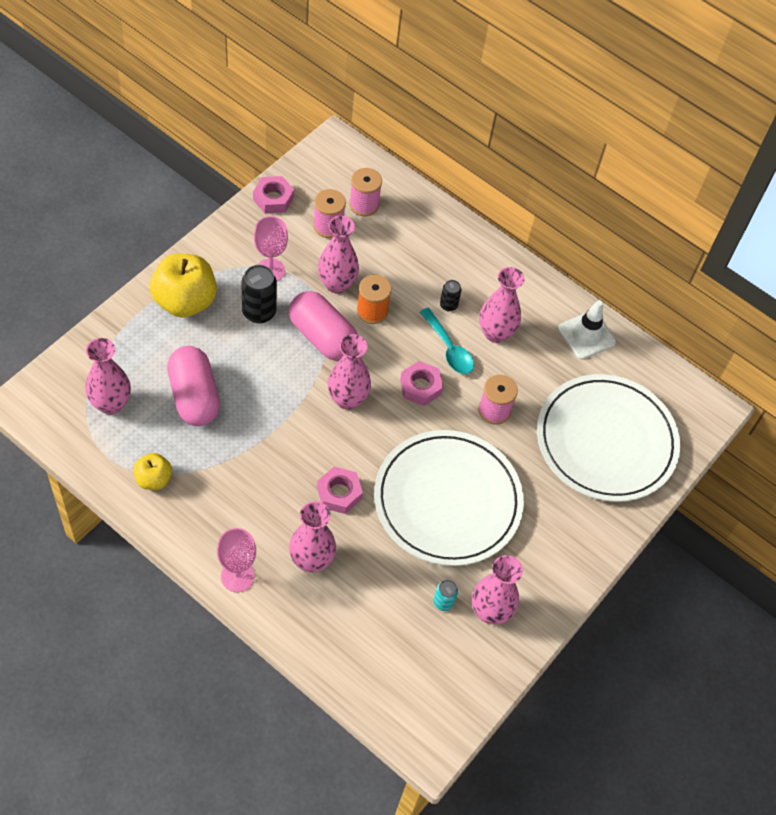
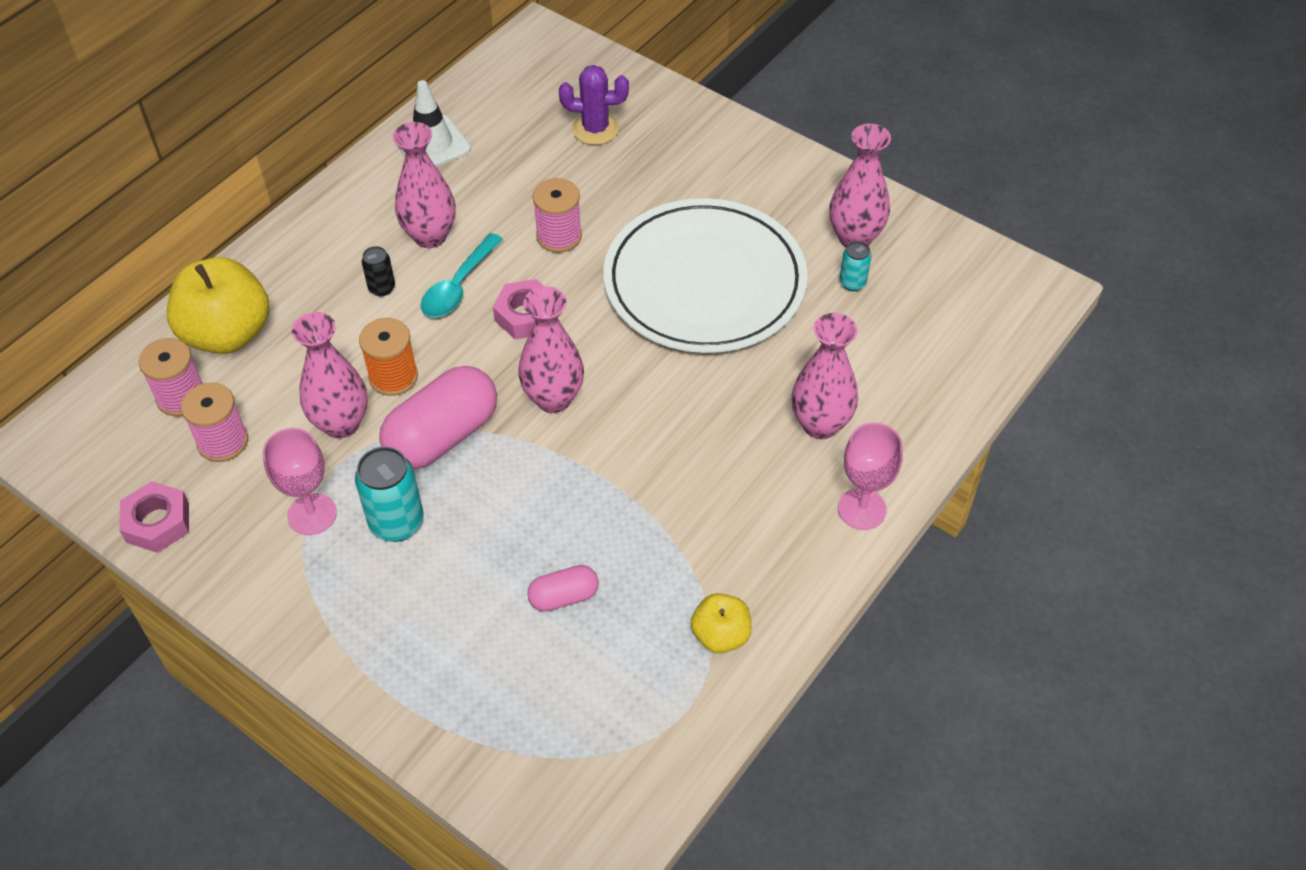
camera: 85 degrees left, 5 degrees down
(111, 404) = (587, 717): pink vase -> none
(185, 301) = (375, 632): yellow apple -> yellow apple (227, 334)
(194, 396) = (564, 597): pink capsule -> pink capsule, size x0.51
(259, 312) = (396, 523): black can -> turquoise can
(339, 493) = (711, 399): pink nut -> none
(448, 348) = (458, 286): turquoise spoon -> turquoise spoon turned 150 degrees clockwise
(606, 441) = (595, 129): white plate -> purple cactus

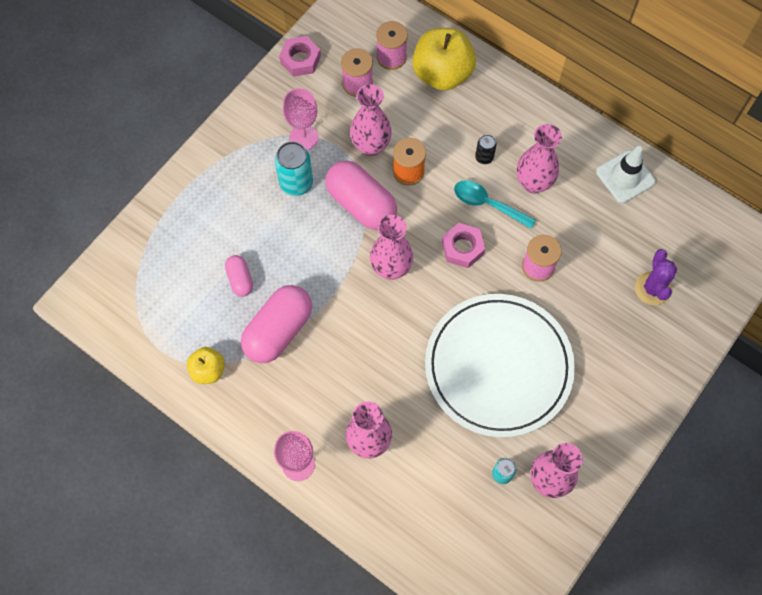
camera: 90 degrees right, 15 degrees up
(653, 540) = (278, 331): none -> pink capsule

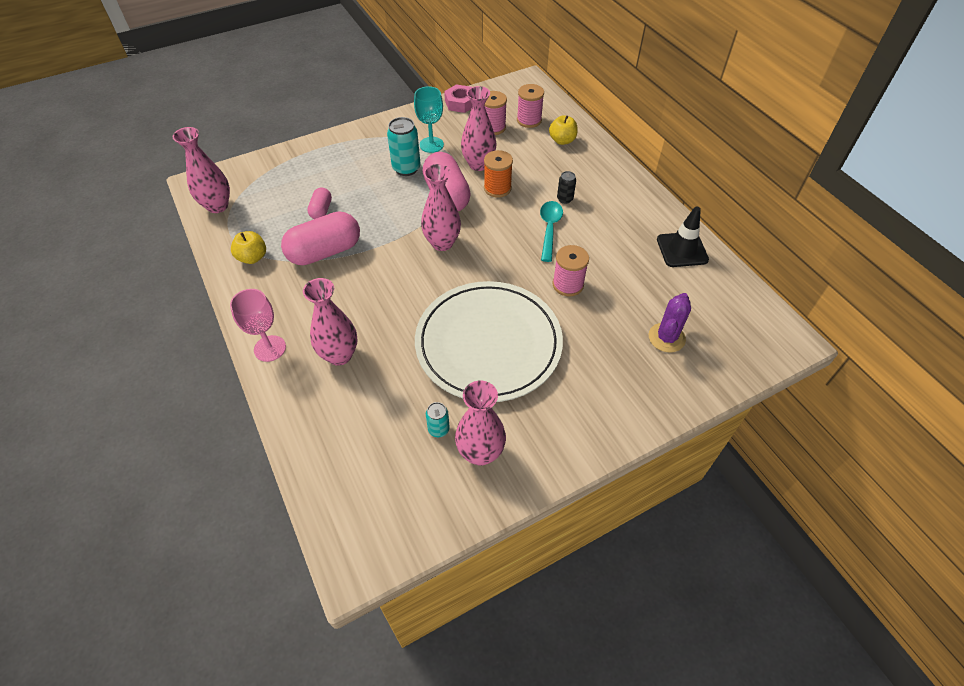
camera: 25 degrees right, 15 degrees down
(304, 137) = (431, 145): pink goblet -> turquoise goblet
(442, 74) = (562, 140): yellow apple -> yellow apple, size x0.54
(462, 248) = (510, 250): pink nut -> none
(488, 204) = (549, 229): turquoise spoon -> turquoise spoon turned 45 degrees clockwise
(533, 183) = (597, 228): pink vase -> pink vase (217, 206)
(625, 177) = (682, 250): white traffic cone -> black traffic cone

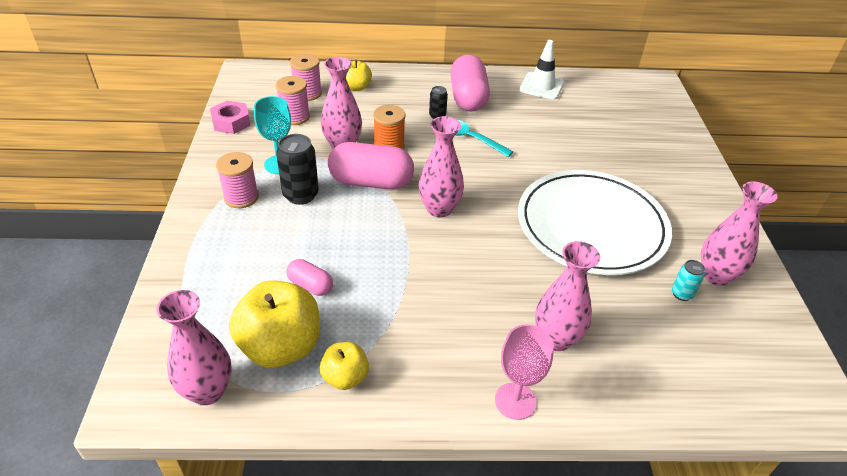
camera: 65 degrees left, 10 degrees down
(263, 220) = (280, 346): none -> yellow apple
(325, 252) = (386, 304): pink capsule -> pink capsule (468, 98)
(406, 168) = (300, 195): turquoise can -> black can
(568, 284) = (545, 155): pink spool -> pink spool (241, 197)
(666, 338) = (630, 130): purple cactus -> none
(682, 250) = (541, 86): black traffic cone -> white traffic cone

